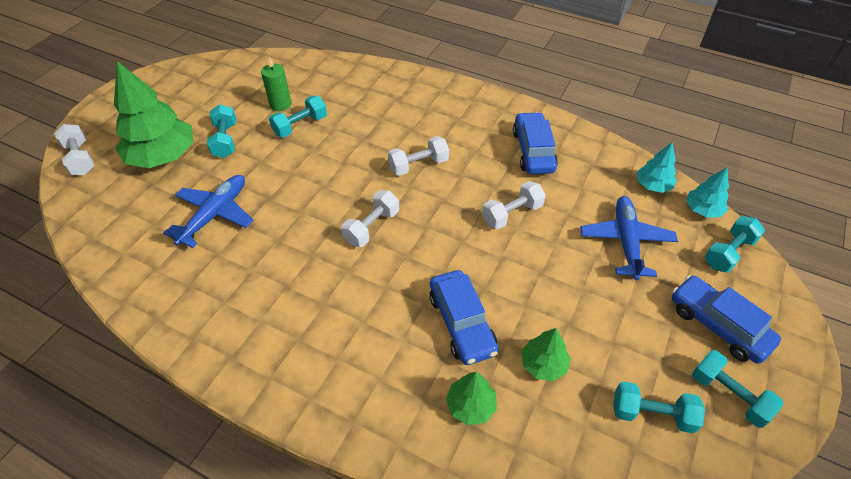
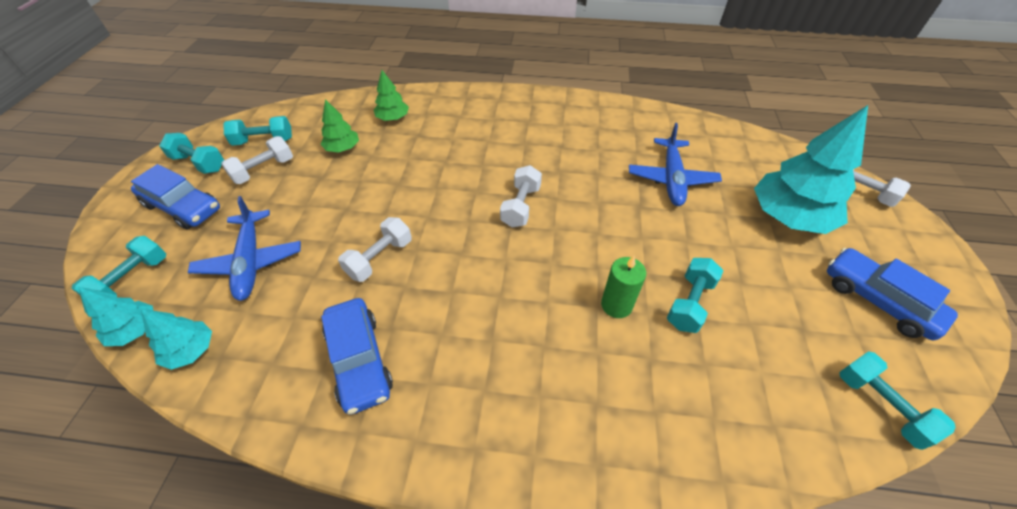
camera: 160 degrees right, 0 degrees up
(162, 156) = (789, 217): green tree -> turquoise tree
(225, 140) = (751, 254): turquoise dumbbell -> turquoise dumbbell (880, 405)
(280, 104) = (748, 331): green candle -> green candle (616, 305)
(418, 165) = (507, 289): white dumbbell -> white dumbbell (264, 170)
(461, 323) = (410, 157): blue car -> blue car (878, 300)

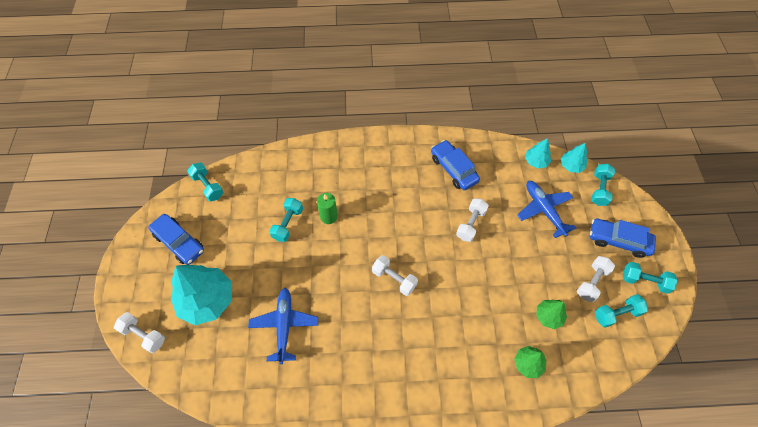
camera: 170 degrees right, 10 degrees up
(521, 206) = (394, 279): white dumbbell -> white dumbbell turned 60 degrees counterclockwise

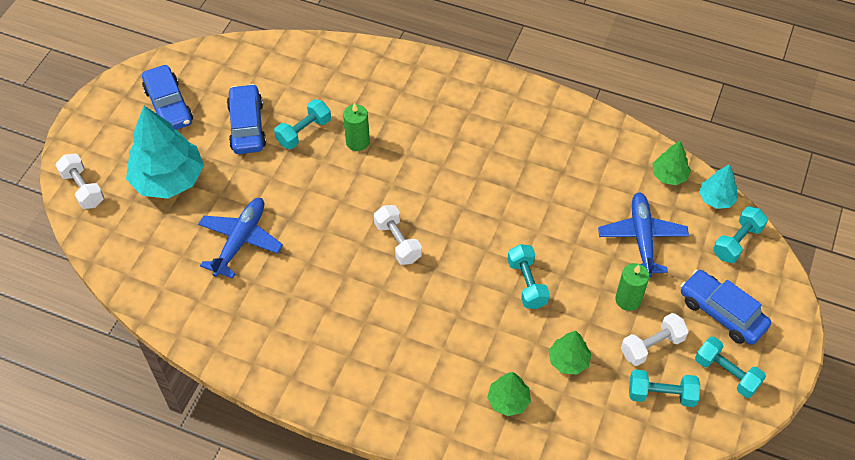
camera: 25 degrees right, 5 degrees down
(208, 186) = (232, 55): turquoise dumbbell -> turquoise dumbbell (527, 283)
(453, 169) = (549, 145): blue car -> blue car (247, 126)
(470, 224) = (532, 217): white dumbbell -> none
(536, 161) = (669, 175): turquoise tree -> green tree
(560, 256) = (628, 299): none -> green candle

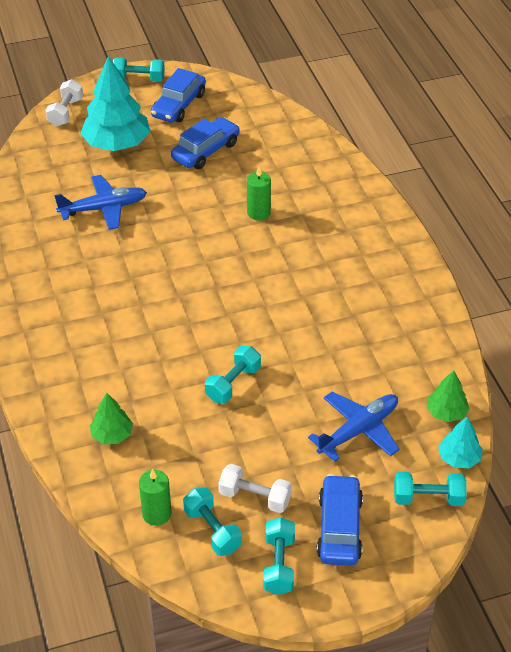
camera: 50 degrees right, 10 degrees down
(304, 132) = (234, 181): turquoise dumbbell -> turquoise dumbbell (139, 79)
(397, 242) = (191, 288): white dumbbell -> none
(568, 360) = (186, 451): green tree -> none
(628, 299) = (285, 456): green candle -> green candle (156, 514)

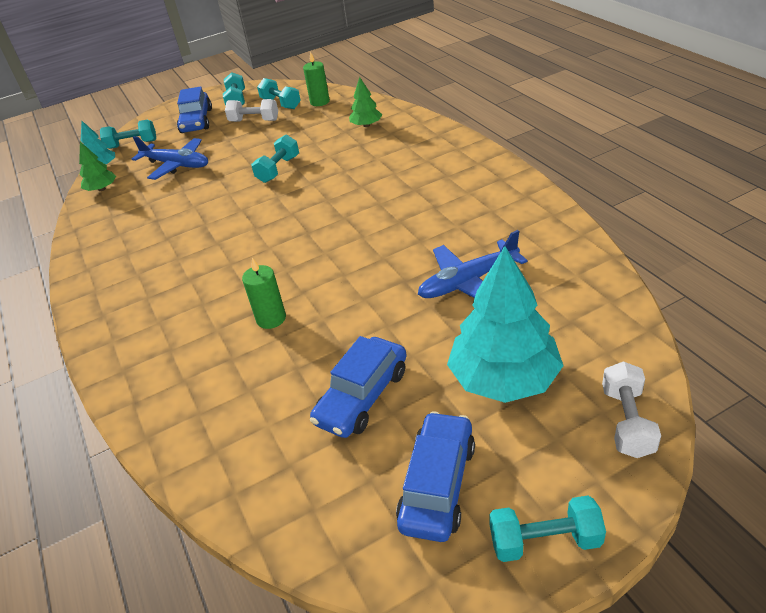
camera: 175 degrees right, 5 degrees down
(358, 431) = (176, 165): blue plane -> blue plane turned 105 degrees counterclockwise

